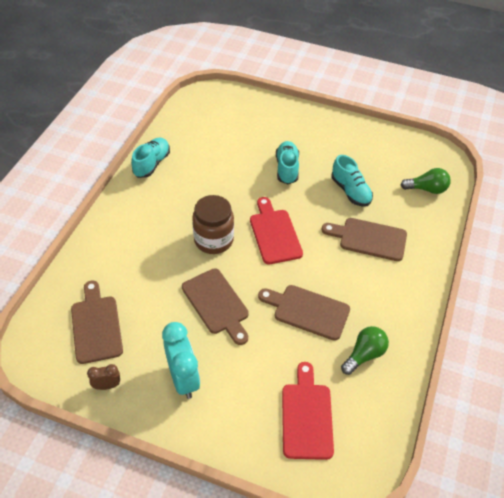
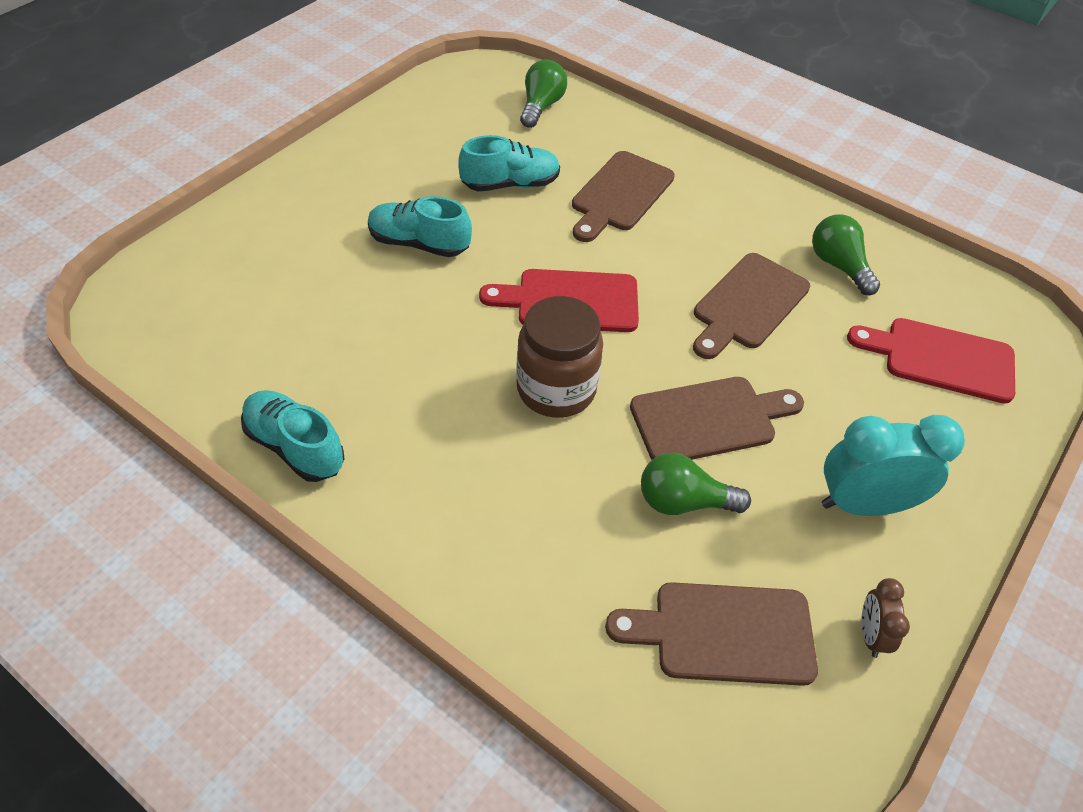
camera: 75 degrees left, 0 degrees up
(162, 300) = (683, 502): none -> green light bulb

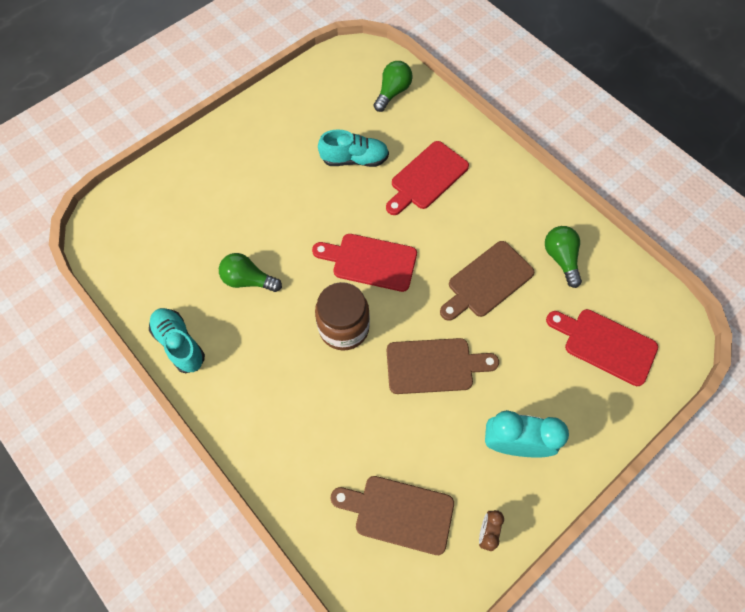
camera: 15 degrees right, 15 degrees up
(419, 243) = (283, 201): turquoise shoe -> none
(620, 194) = (427, 178): brown cutting board -> red cutting board
(683, 502) = (400, 422): green light bulb -> green light bulb (248, 280)

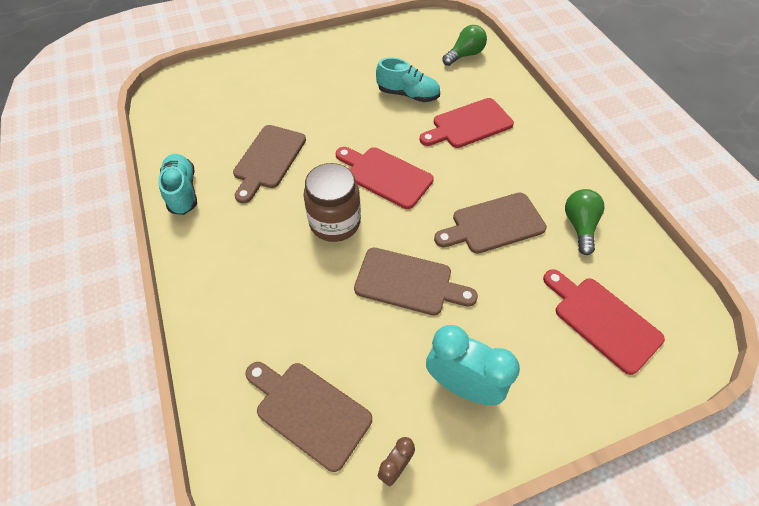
camera: 20 degrees right, 10 degrees down
(248, 280) = (268, 159): green light bulb -> brown cutting board

